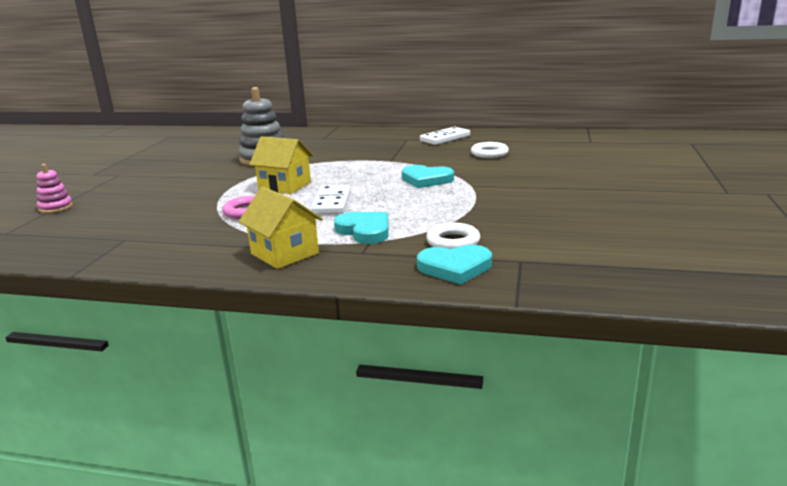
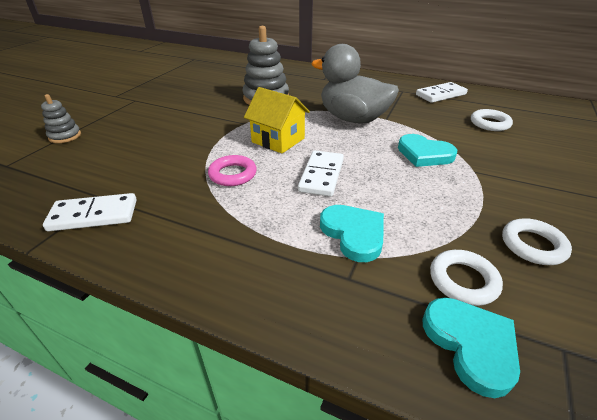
camera: 10 degrees right, 15 degrees up
(56, 208) = (65, 136): pink stacking toy -> grey stacking toy
(122, 250) = (94, 215): none -> white domino
(284, 253) = (257, 260): yellow house -> none
(357, 164) = (353, 119): none -> grey duck
(455, 267) = (471, 344): turquoise heart -> turquoise heart turned 120 degrees counterclockwise
(510, 219) = (533, 245): none -> white ring

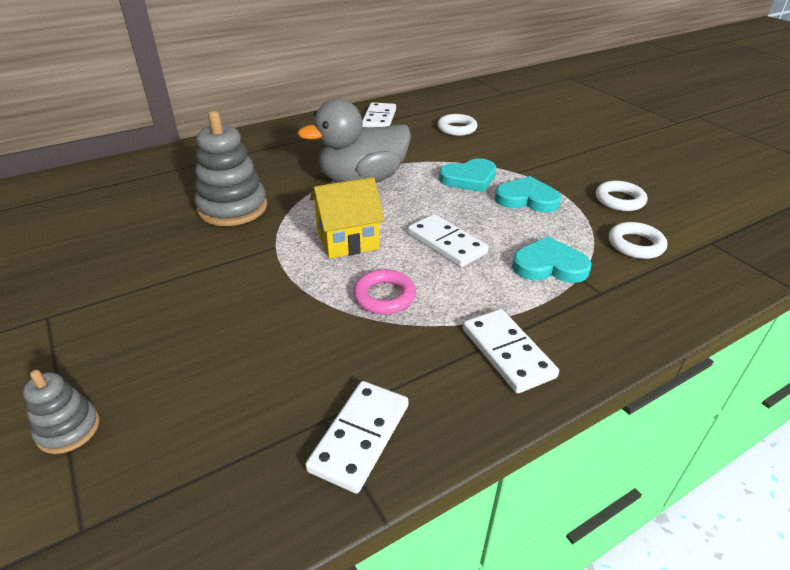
camera: 55 degrees left, 0 degrees up
(216, 248) = (508, 352): none -> white domino
(471, 344) = (692, 272): turquoise heart -> turquoise heart (527, 199)

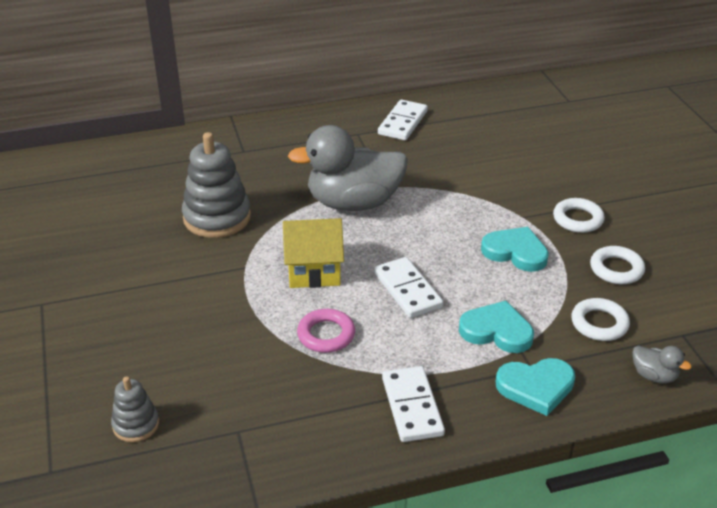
camera: 15 degrees right, 0 degrees up
(68, 429) = (49, 400): grey stacking toy -> grey stacking toy (136, 424)
(360, 437) = (261, 450): white domino -> none
(457, 128) = (485, 148): white ring -> white ring (578, 219)
(469, 178) = (466, 217): turquoise heart -> turquoise heart (536, 387)
(714, 281) = (654, 376): none -> grey duck

